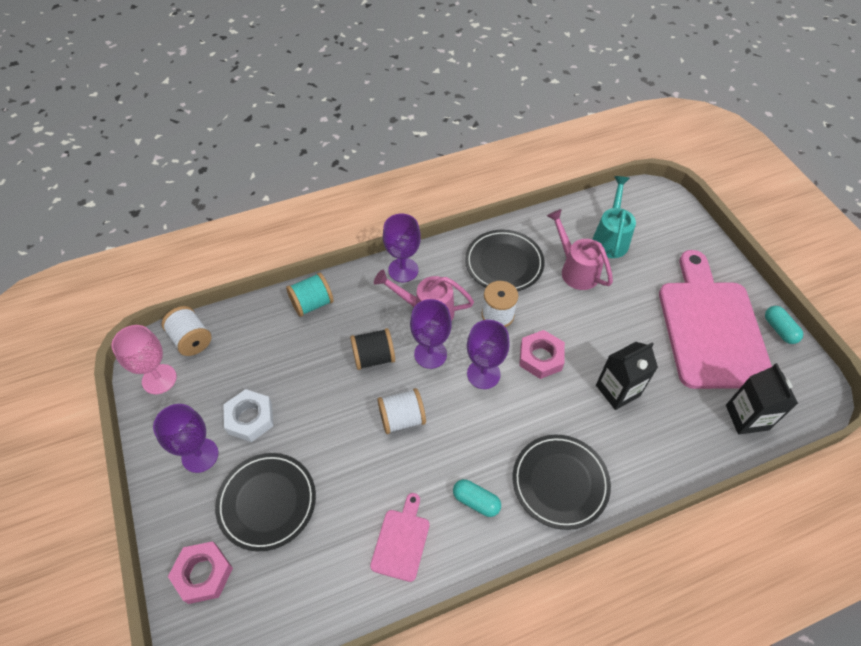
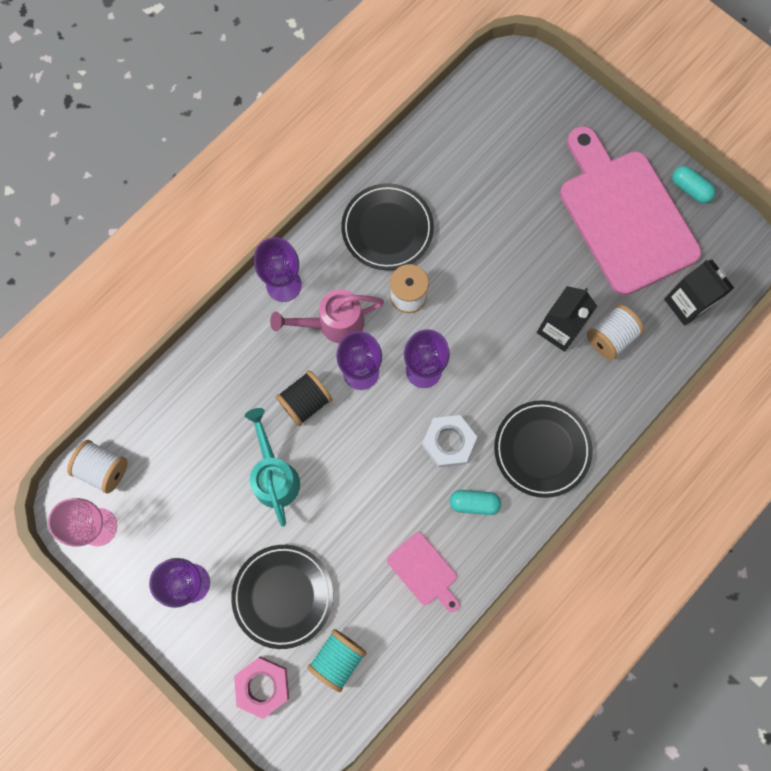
camera: 25 degrees left, 20 degrees up
(250, 418) = (217, 524): white nut -> white nut (448, 442)
(312, 304) = (208, 369): turquoise spool -> turquoise spool (338, 658)
(401, 541) = (424, 571): pink cutting board -> pink cutting board turned 150 degrees clockwise
(402, 418) = (367, 454): white spool -> white spool (610, 337)
(541, 357) = (472, 326): pink nut -> none
(575, 269) = (465, 203): pink watering can -> none
(610, 238) = (486, 146): turquoise watering can -> turquoise watering can (274, 475)

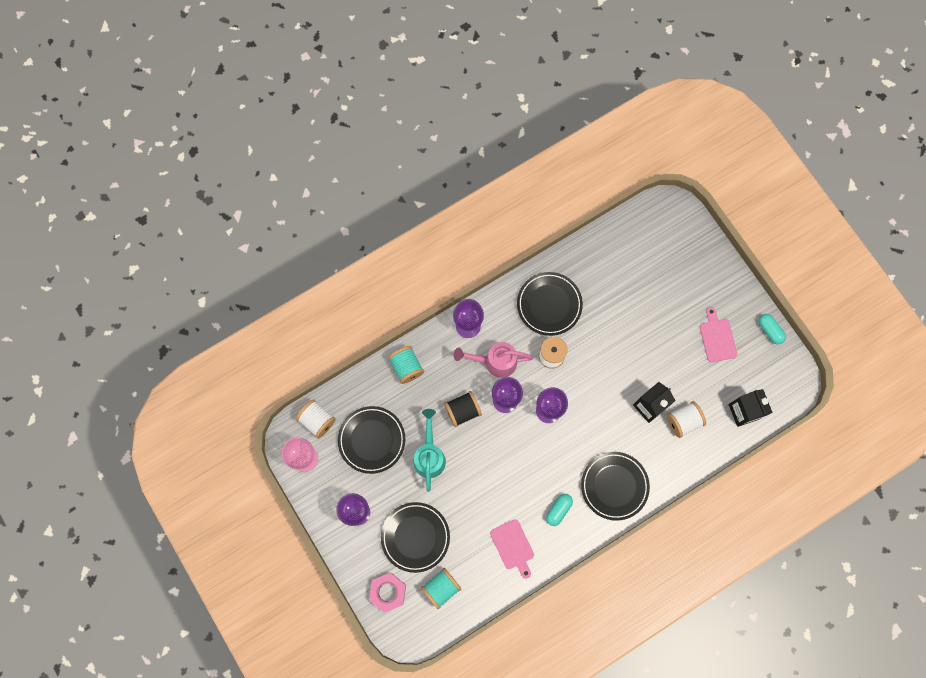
camera: 15 degrees right, 0 degrees up
(188, 476) = (372, 440): none -> black plate
(212, 362) = (406, 367): none -> turquoise spool
(448, 442) = (552, 464): white nut -> none
(474, 503) = (558, 510): turquoise capsule -> turquoise capsule turned 75 degrees counterclockwise
(624, 216) = (717, 338): pink cutting board -> pink cutting board, size x0.43

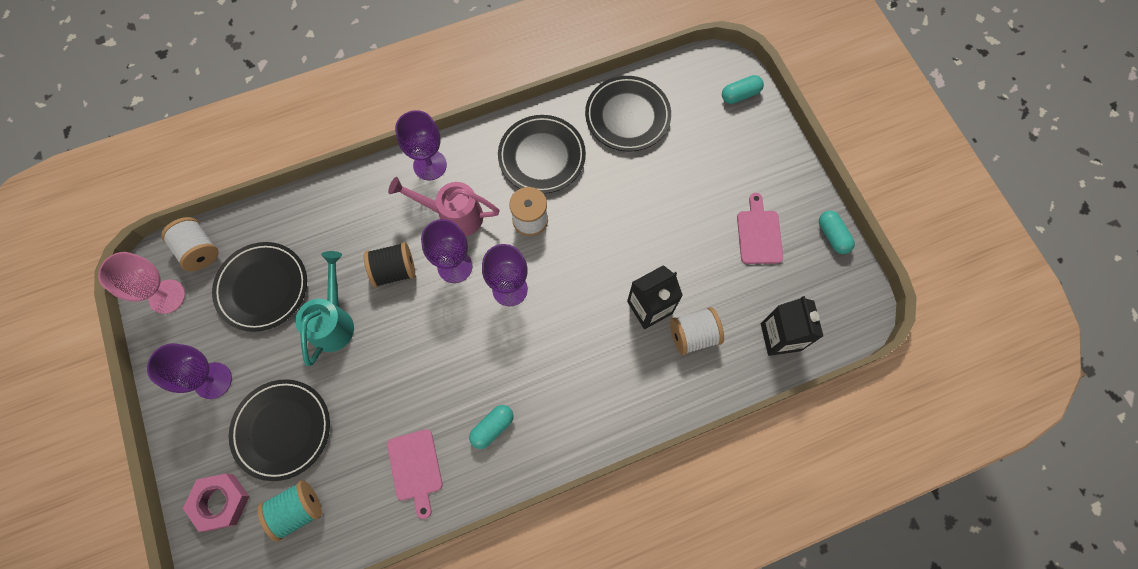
camera: 10 degrees right, 5 degrees down
(406, 367) = (336, 203): turquoise spool -> none
(614, 486) = (579, 408): black plate -> black plate (627, 116)
(686, 229) = (740, 95): none -> turquoise capsule

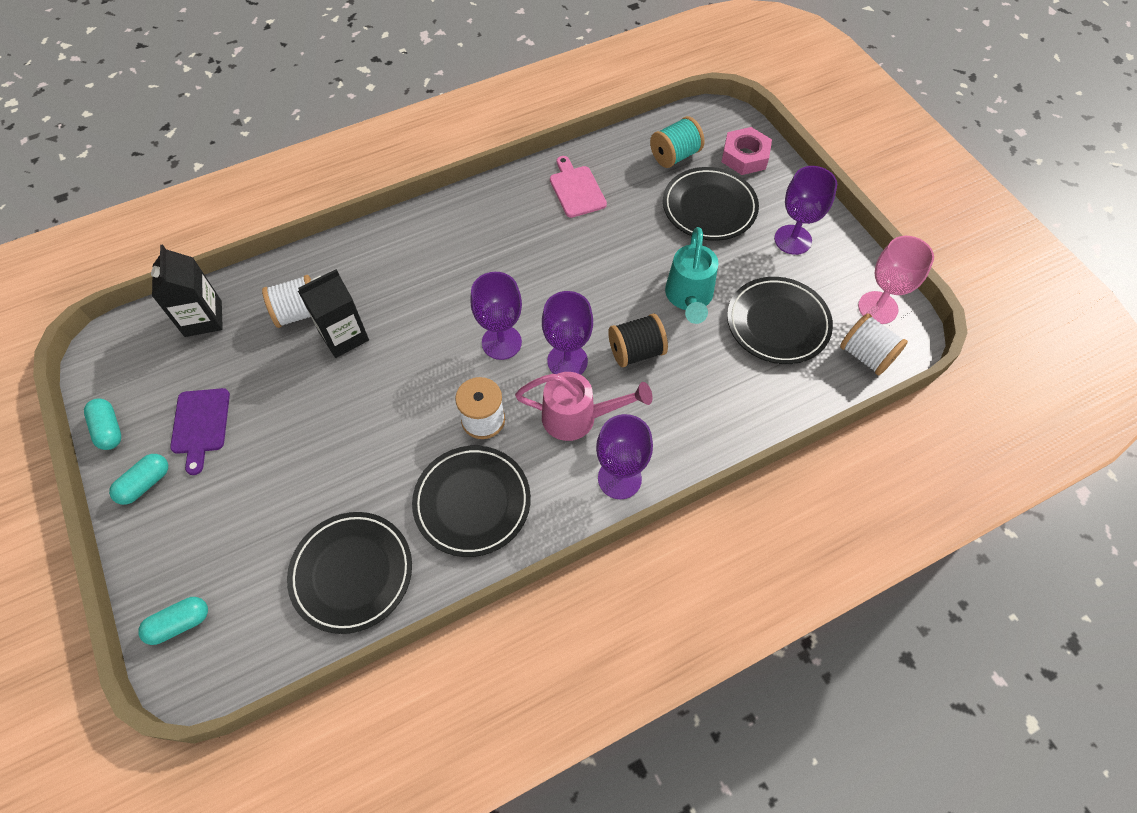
camera: 175 degrees right, 10 degrees down
(492, 428) = (508, 223): turquoise capsule -> turquoise capsule (145, 484)
(758, 234) = (201, 425): pink cutting board -> purple cutting board

